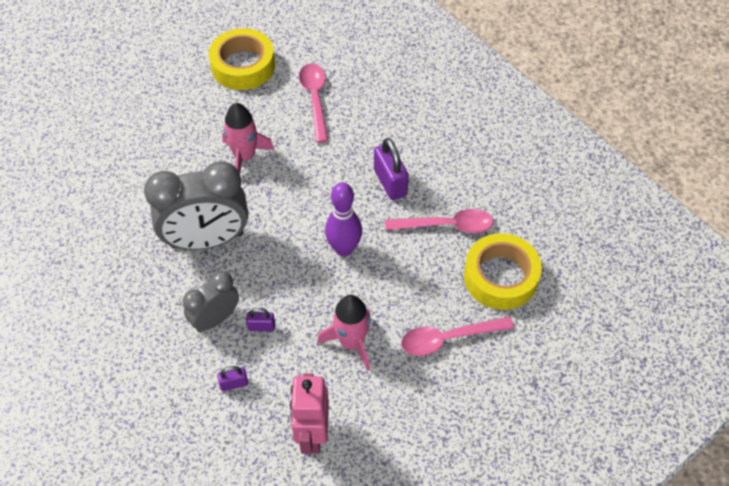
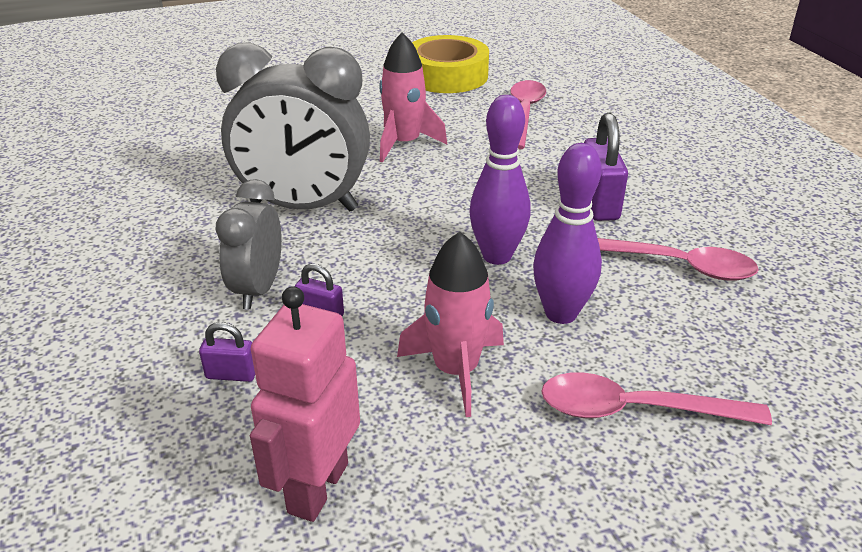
camera: 20 degrees right, 20 degrees down
(215, 319) = (258, 289): grey clock -> grey clock turned 60 degrees counterclockwise
(394, 284) = (561, 313): none -> purple bowling pin
(500, 277) = (757, 348): yellow tape -> none

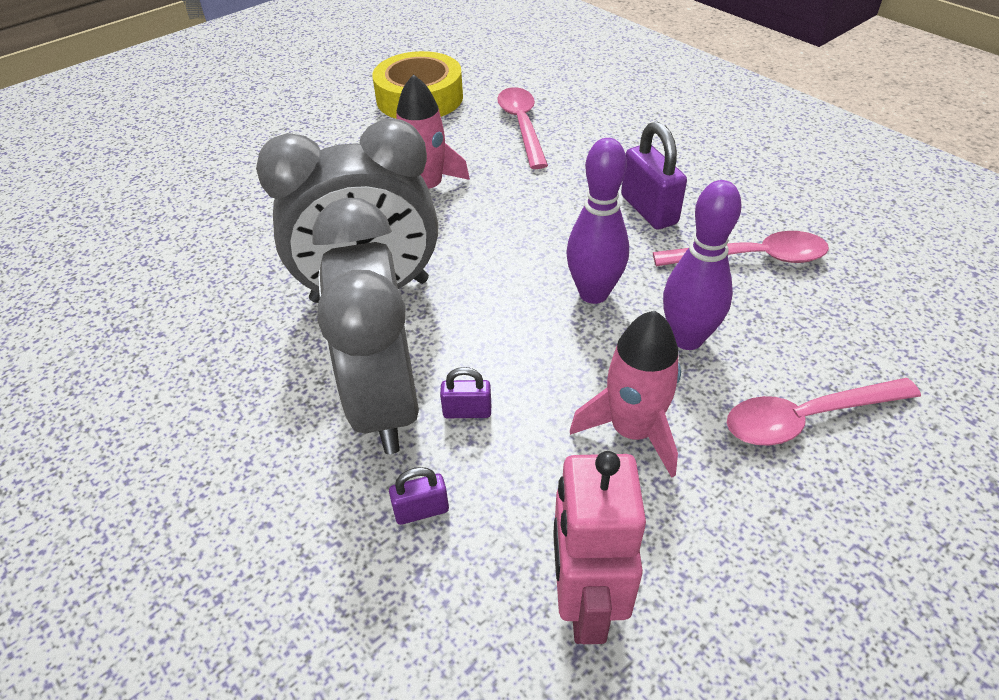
camera: 20 degrees left, 10 degrees up
(258, 289) = (385, 402): grey clock -> grey clock, size x1.75

